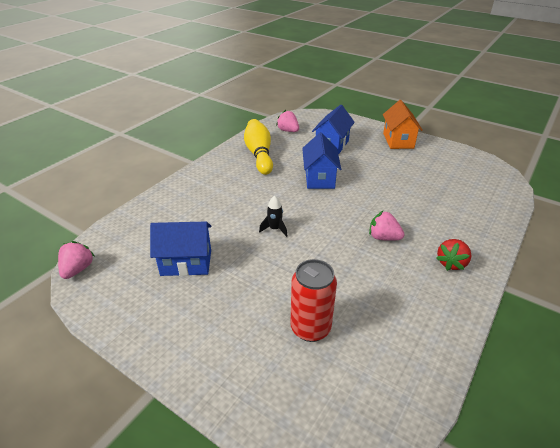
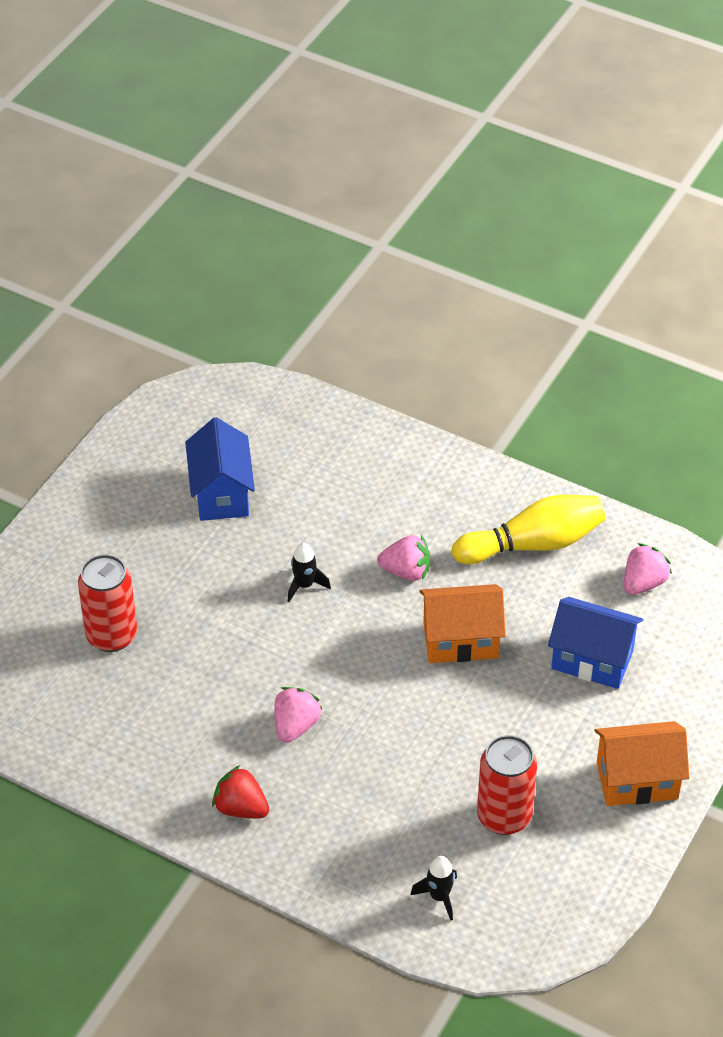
camera: 85 degrees right, 10 degrees up
(78, 269) = (202, 387): pink strawberry -> pink strawberry (406, 571)
(319, 178) = (460, 640): blue house -> orange house
(428, 173) = (504, 816): none -> red can
(483, 194) = (439, 897): none -> black rocket

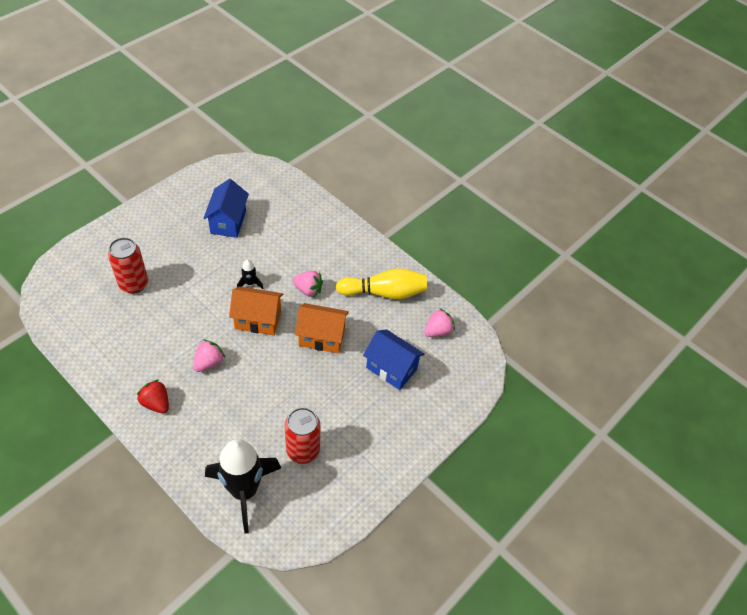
camera: 10 degrees right, 5 degrees up
(439, 897) = (244, 491): black rocket -> black rocket, size x2.42
(637, 780) = (389, 449): orange house -> orange house (258, 320)

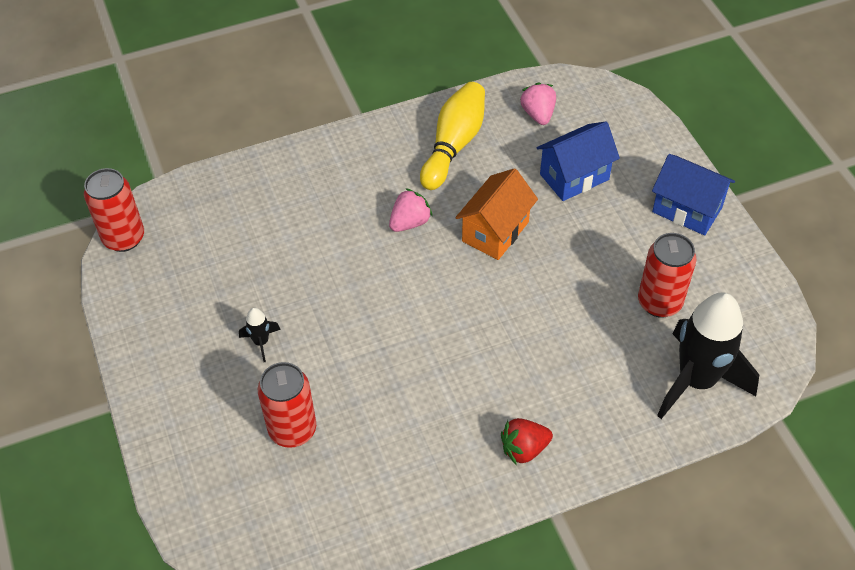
camera: 60 degrees left, 0 degrees up
(209, 362) = (481, 369): pink strawberry -> none
(228, 222) = (234, 279): blue house -> blue house (687, 209)
(237, 165) = (124, 238): none -> red can
(250, 283) = (365, 284): black rocket -> black rocket (261, 342)
(258, 320) = (434, 293): orange house -> none

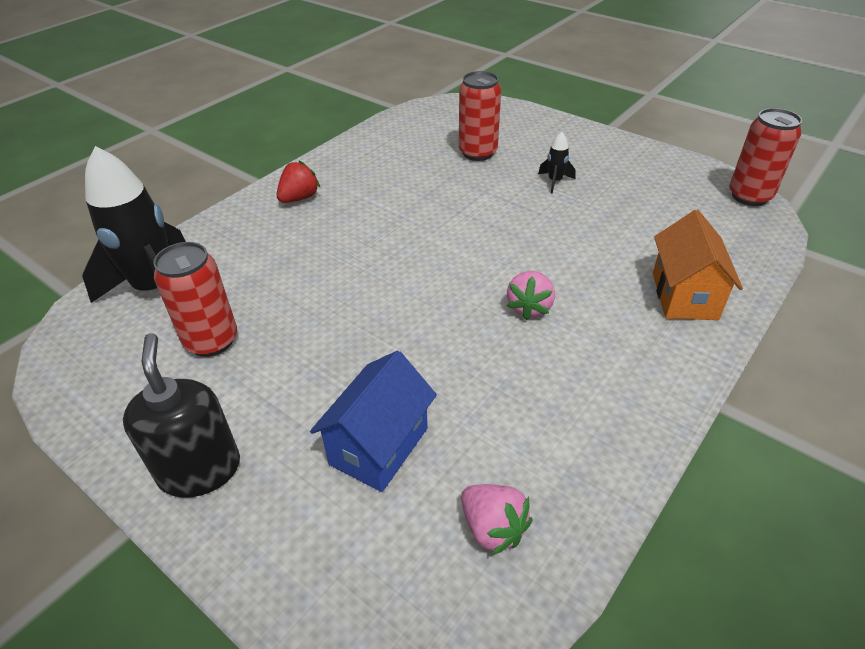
camera: 150 degrees right, 10 degrees down
(454, 145) = (566, 417): yellow bowling pin -> none
(495, 231) = (433, 336): orange house -> orange house (684, 295)
(687, 209) = (200, 469): blue house -> black soap dispenser

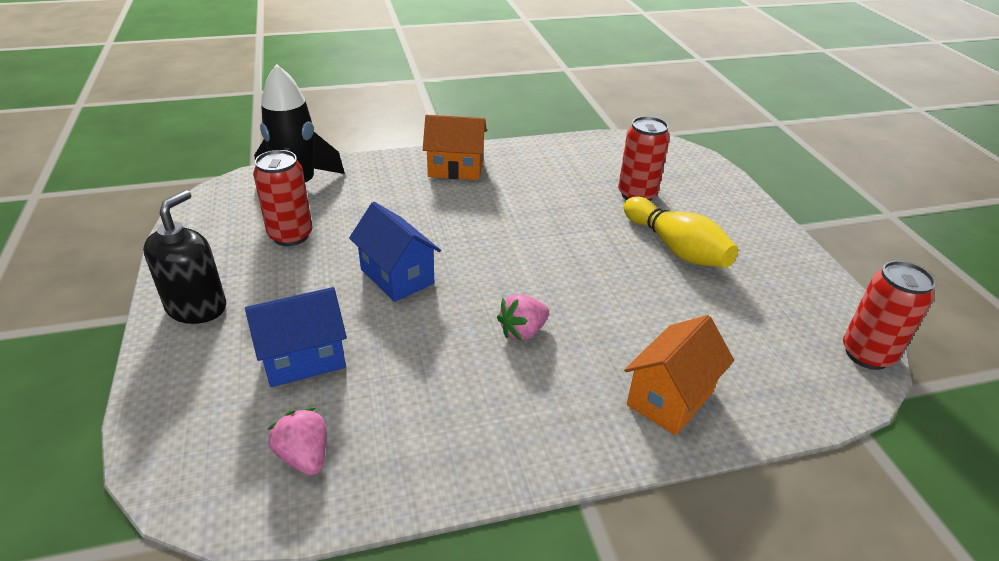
camera: 35 degrees right, 5 degrees down
(299, 198) = (455, 169): red strawberry -> orange house
(369, 321) = (397, 276): none -> blue house
(492, 528) = (304, 456): pink strawberry -> pink strawberry turned 150 degrees clockwise
(555, 181) = (676, 248): black rocket -> yellow bowling pin

